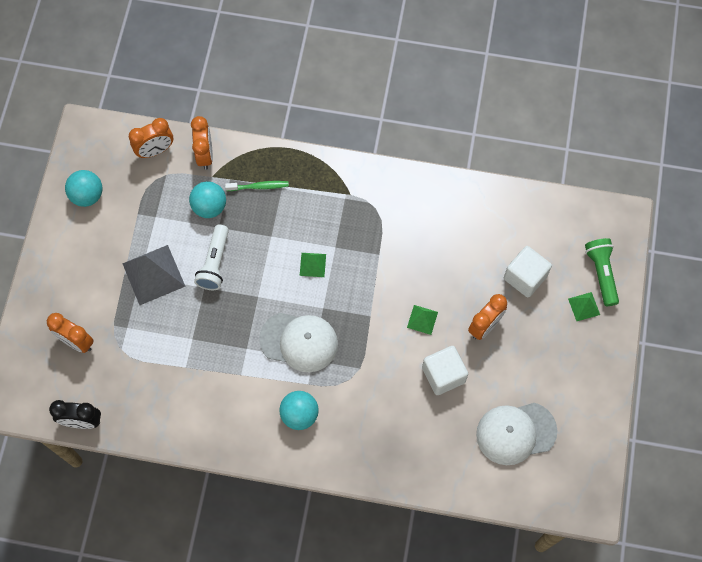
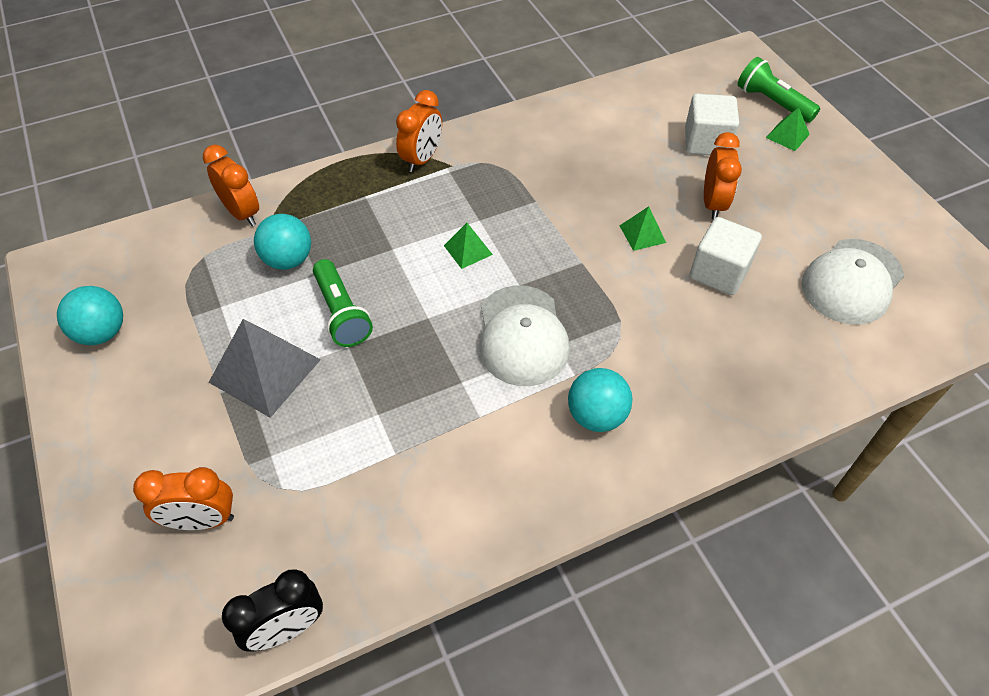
camera: 35 degrees left, 15 degrees down
(155, 150) = (170, 240): orange clock -> orange clock (422, 159)
(215, 263) = (342, 313): white flashlight -> green flashlight
(259, 187) = (337, 210): green toothbrush -> none
(299, 341) = (522, 336): white cap -> white cap turned 105 degrees clockwise

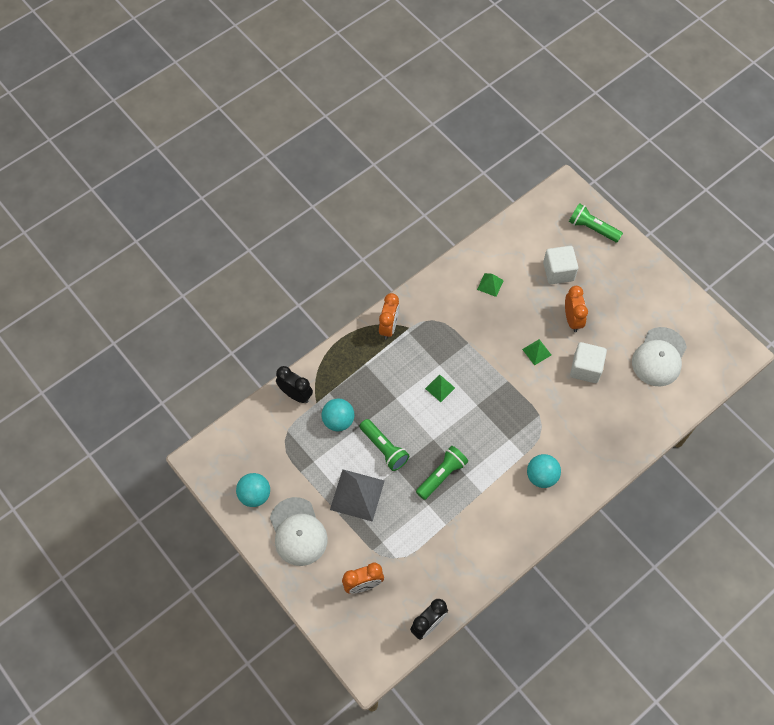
camera: 15 degrees left, 10 degrees up
(242, 213) = (295, 394): orange clock -> black clock
(420, 373) = (442, 475): none -> green flashlight
(522, 336) = (488, 438): white cap -> white cap (298, 532)
(787, 136) = (606, 254): green pyramid -> green pyramid (490, 285)

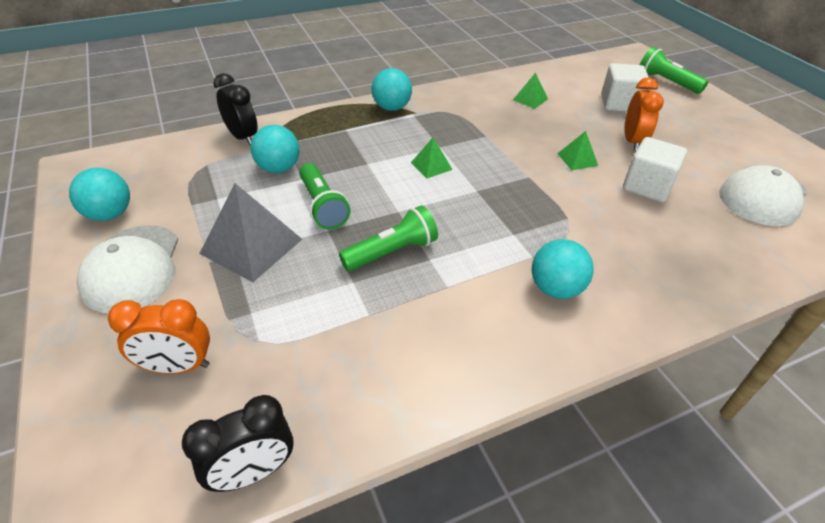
camera: 15 degrees right, 20 degrees down
(389, 327) = (392, 108): orange clock -> turquoise ball

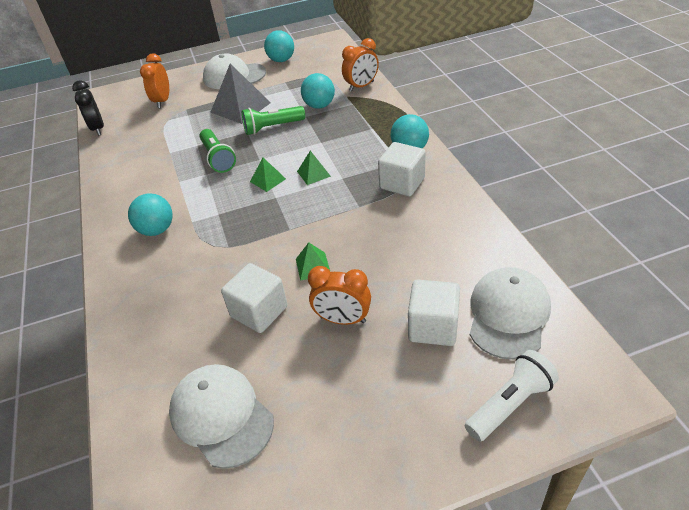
camera: 100 degrees right, 0 degrees up
(242, 137) = (361, 86): black clock -> orange clock
(448, 113) = (402, 183): none -> white cube
(530, 99) = (436, 244): green pyramid -> green pyramid (268, 180)
(594, 77) = (508, 315): none -> white cap
(666, 82) = (510, 404): green flashlight -> white flashlight

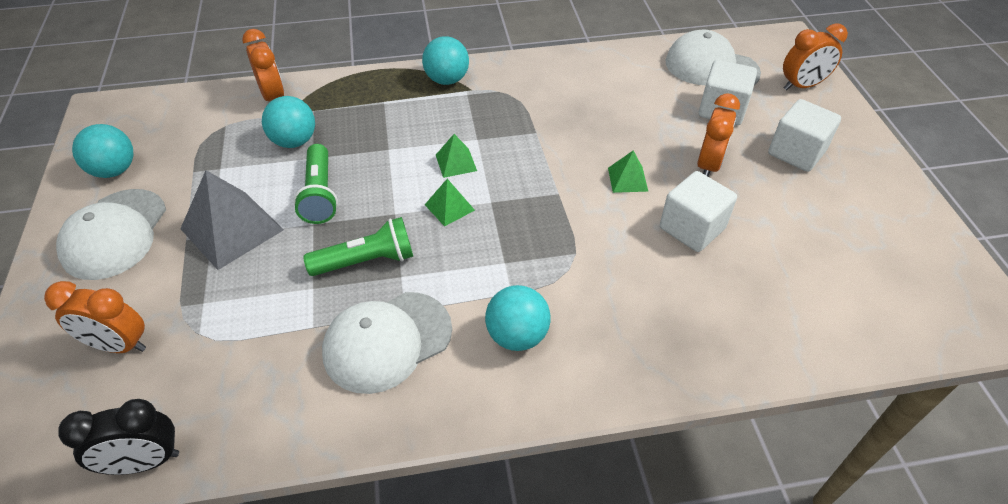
camera: 85 degrees left, 5 degrees up
(221, 416) = (830, 264): white cap -> white cap (387, 341)
(402, 183) = (507, 95): white cube -> white cube (796, 152)
(510, 404) = (802, 86): white flashlight -> orange clock

